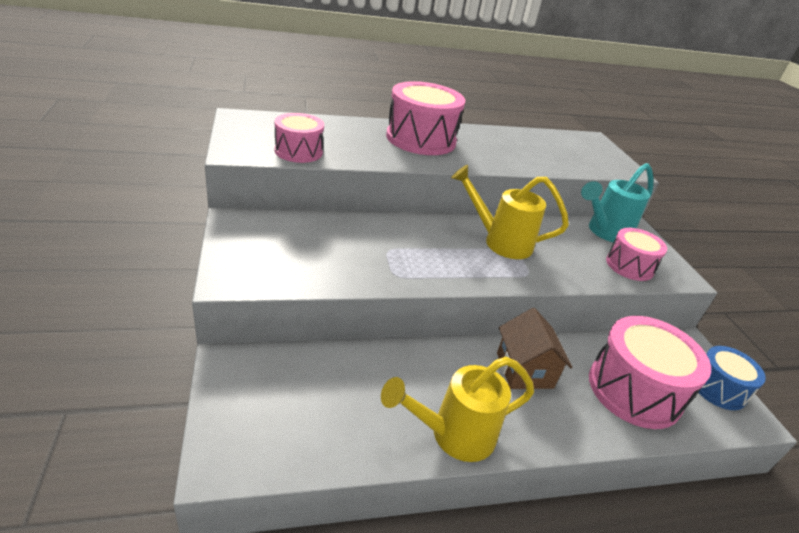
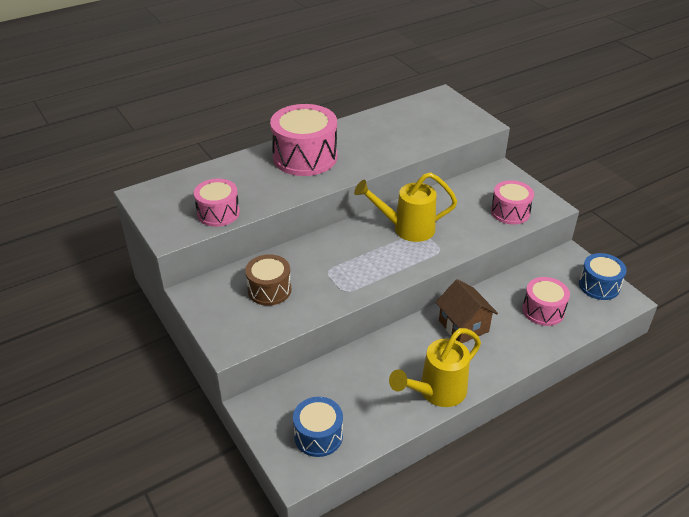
camera: 15 degrees left, 5 degrees up
(276, 427) = (318, 436): none -> blue drum
(313, 245) = (269, 290): none -> brown drum
(604, 232) = (481, 186): turquoise watering can -> none
(634, 390) = (543, 310): pink drum -> pink drum, size x0.60

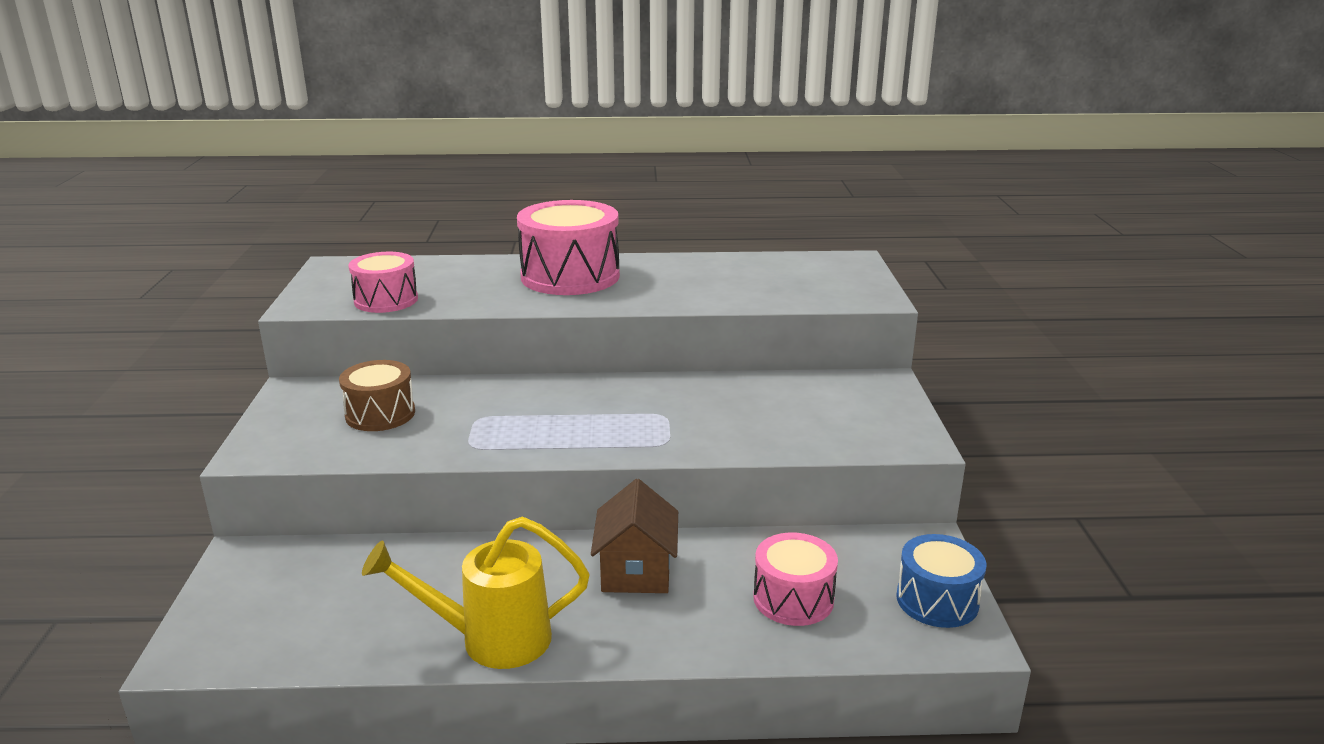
camera: 30 degrees right, 15 degrees down
(318, 436) = (267, 623): blue drum -> none
(406, 228) = (648, 405): yellow watering can -> none
(510, 212) = (836, 431): pink drum -> none

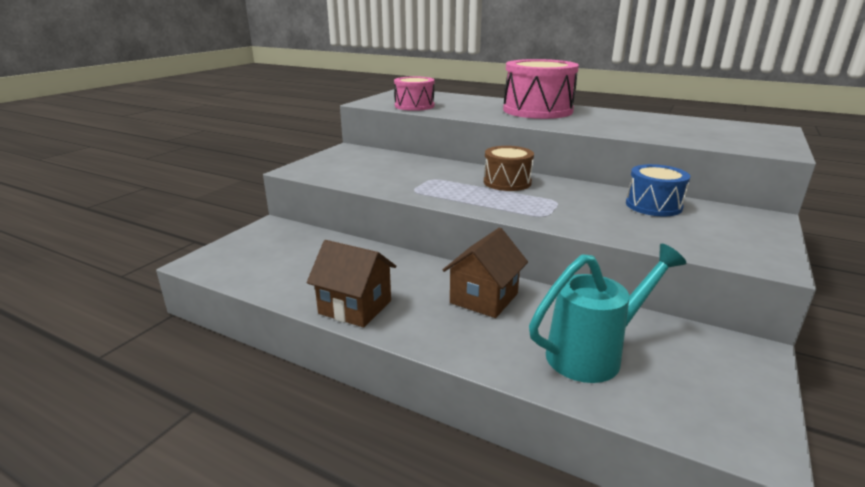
camera: 30 degrees right, 0 degrees up
(380, 414) = (379, 166): brown drum -> brown drum (507, 182)
(490, 639) = (355, 307): yellow watering can -> brown house
(793, 599) = (594, 354): pink drum -> turquoise watering can
(937, 600) = (736, 400): blue drum -> blue drum (653, 205)

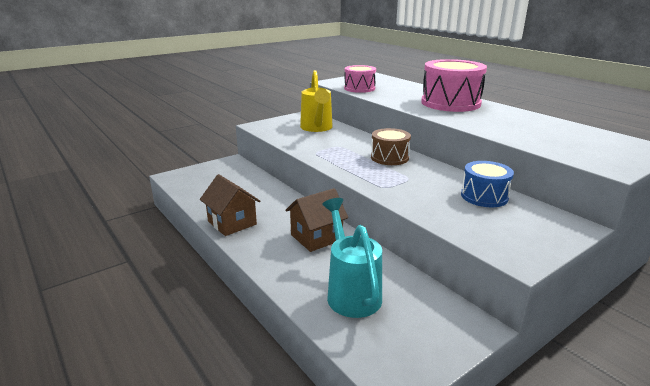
camera: 25 degrees right, 0 degrees up
(380, 162) = (317, 128): none -> yellow watering can
(594, 354) = (351, 291): turquoise watering can -> turquoise watering can turned 105 degrees counterclockwise

